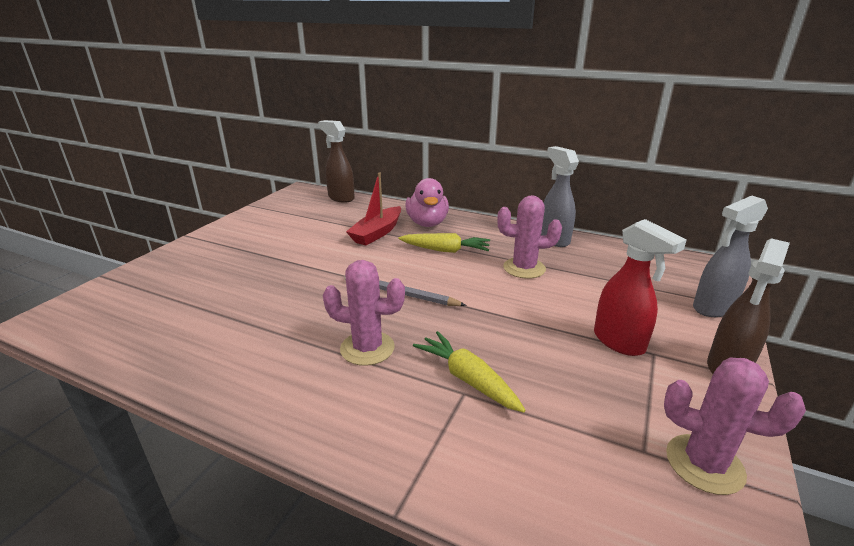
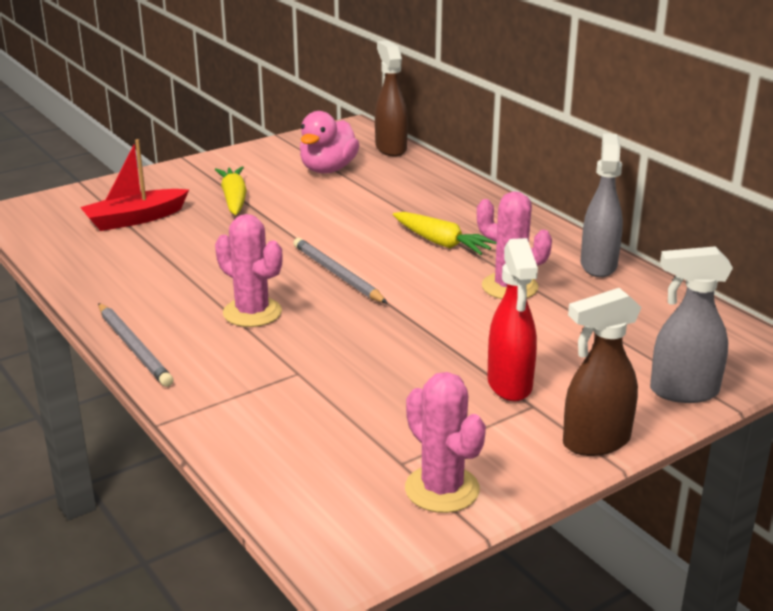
camera: 30 degrees right, 0 degrees up
(289, 426) = (134, 347): none -> grey pencil
(377, 233) = (385, 203): red boat -> red boat (135, 219)
(427, 223) = (460, 206): pink duck -> pink duck (328, 169)
(467, 379) = (314, 364): yellow carrot -> yellow carrot (234, 199)

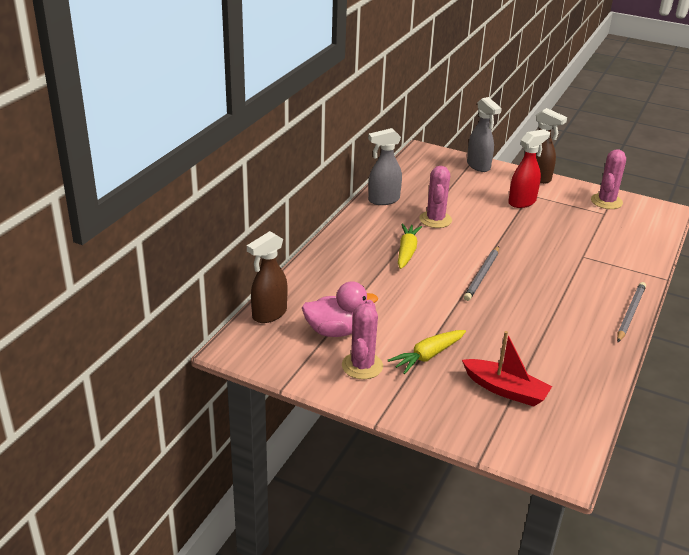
camera: 120 degrees left, 5 degrees up
(252, 312) = (553, 289): pink cactus -> pink cactus (362, 366)

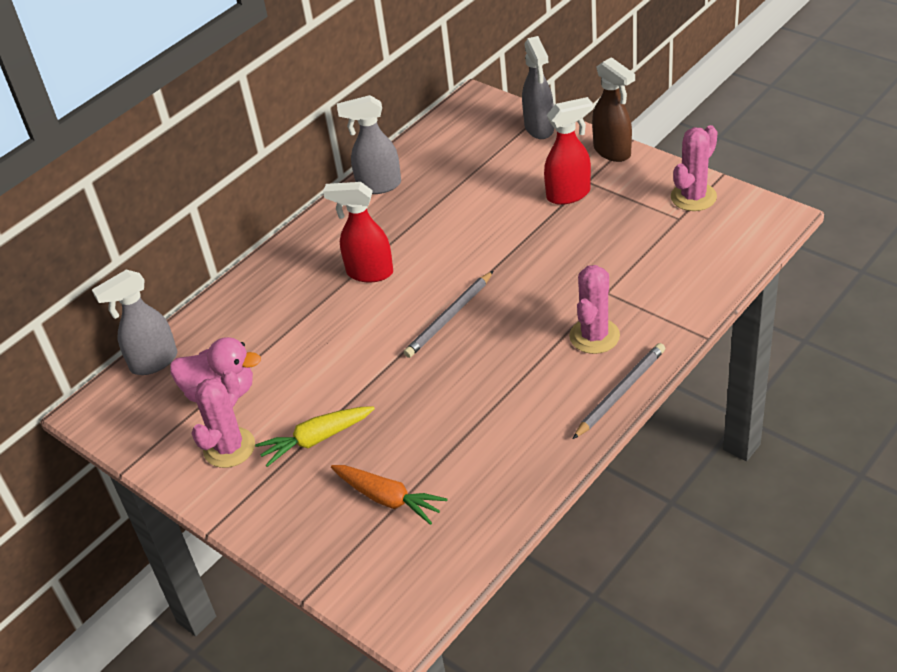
camera: 20 degrees right, 10 degrees up
(269, 314) = (153, 362): brown spray bottle -> grey spray bottle
(407, 251) = (369, 273): yellow carrot -> red spray bottle
(435, 220) = (432, 221): pink cactus -> pink cactus (594, 336)
(505, 390) = (388, 499): red boat -> orange carrot

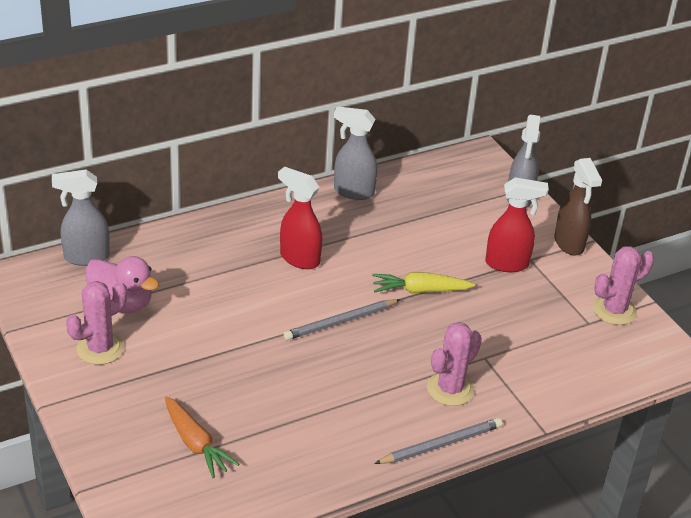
camera: 15 degrees right, 5 degrees down
(316, 440) = (170, 372): yellow carrot -> yellow carrot (419, 291)

